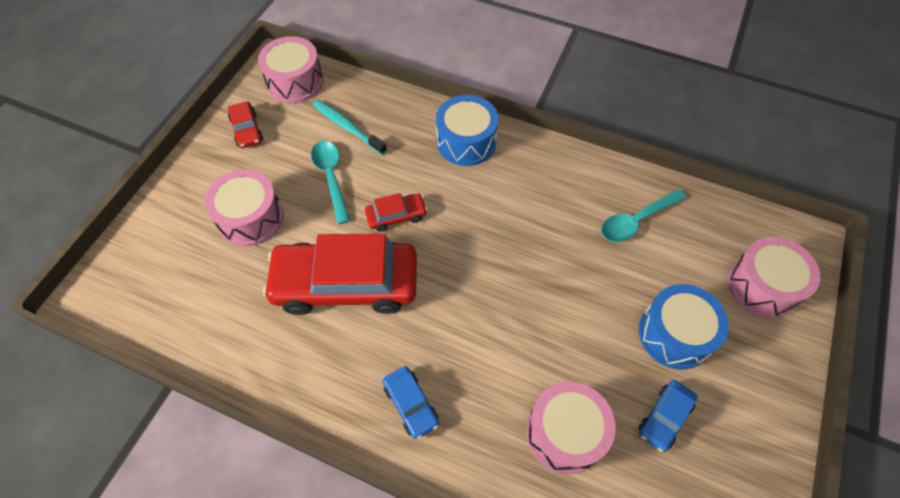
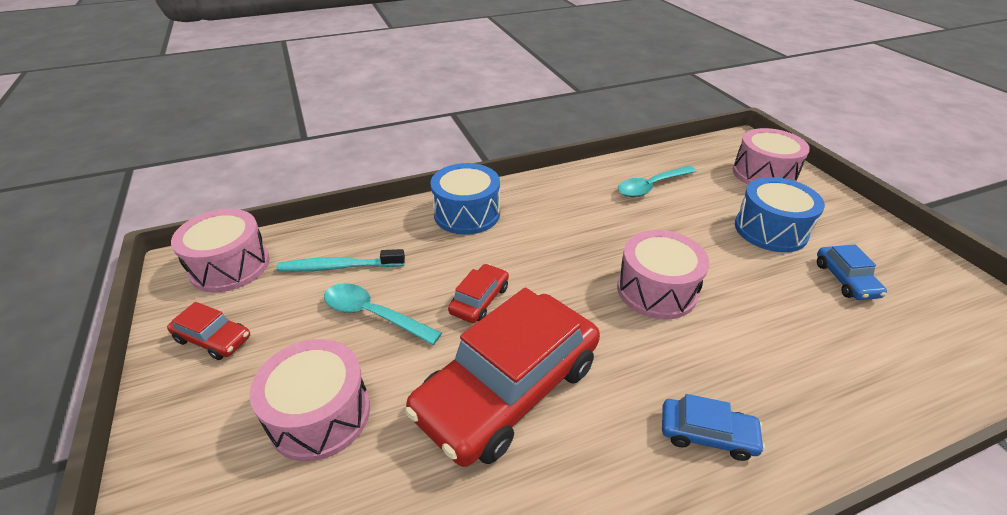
camera: 45 degrees left, 20 degrees down
(565, 433) = (822, 343): pink drum -> pink drum (656, 290)
(636, 221) = (651, 186): turquoise spoon -> turquoise spoon turned 45 degrees clockwise

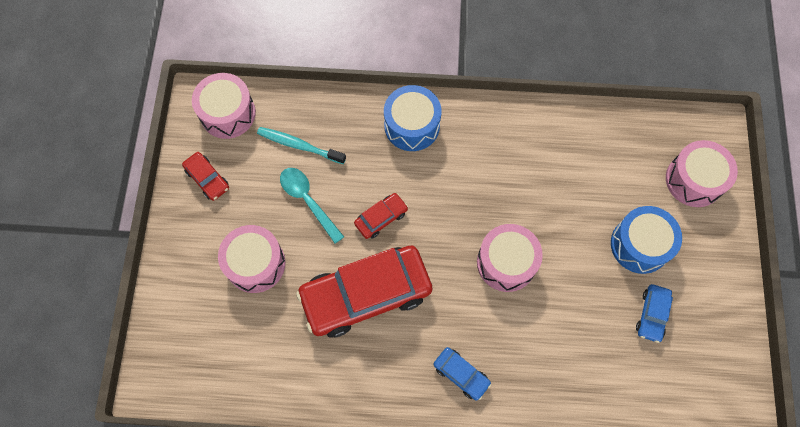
camera: 25 degrees right, 30 degrees up
(651, 186) = (580, 155): turquoise spoon -> none

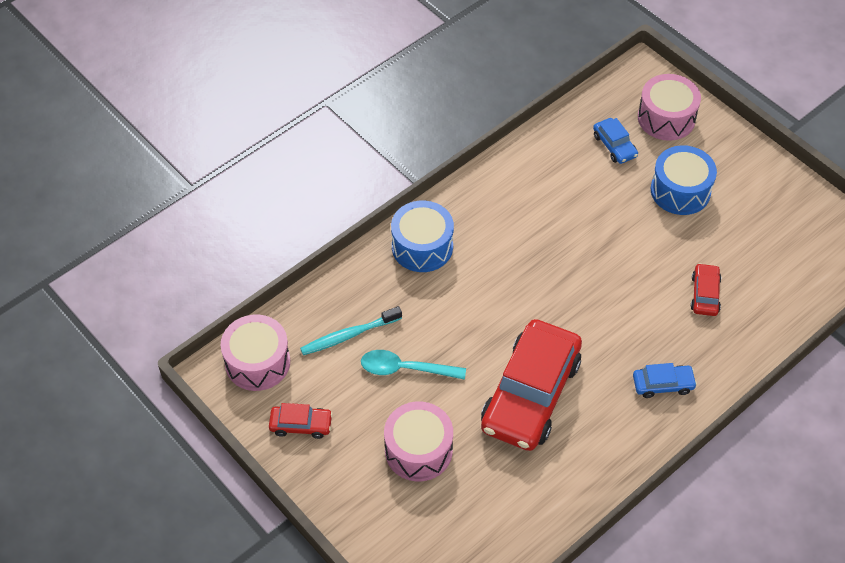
camera: 45 degrees left, 15 degrees down
(381, 218) = (477, 331): red car -> red car (705, 294)
(506, 262) = (605, 282): pink drum -> none
(652, 314) = (740, 229): blue car -> blue car (614, 146)

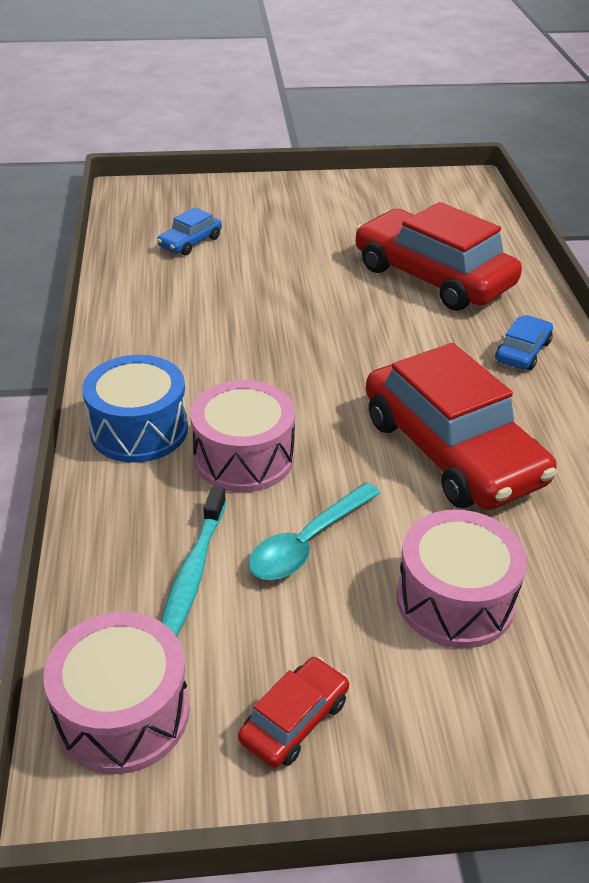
camera: 55 degrees left, 15 degrees down
(614, 146) = (190, 242): blue car -> blue car turned 120 degrees clockwise
(666, 118) = (200, 203): pink drum -> pink drum (244, 457)
(680, 191) = (293, 234): blue drum -> none
(705, 294) = (433, 276): red car -> red car, size x2.28

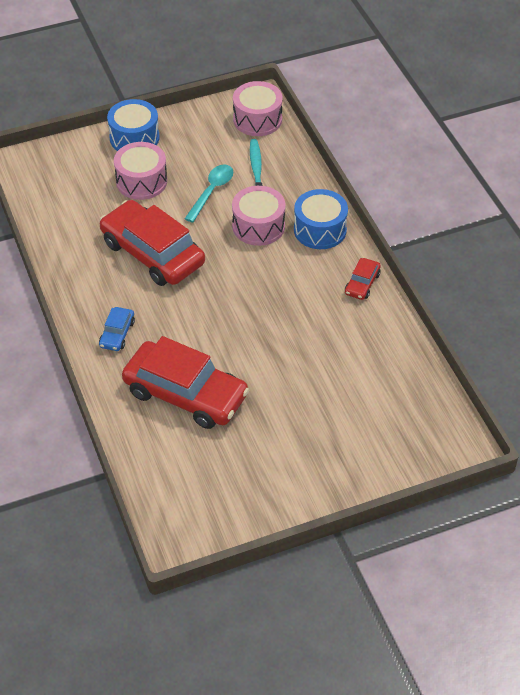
camera: 165 degrees right, 10 degrees up
(190, 242) = (377, 390): blue car -> none
(295, 720) = (195, 129): red car -> red car (362, 284)
(459, 732) = (134, 138): none -> blue drum

